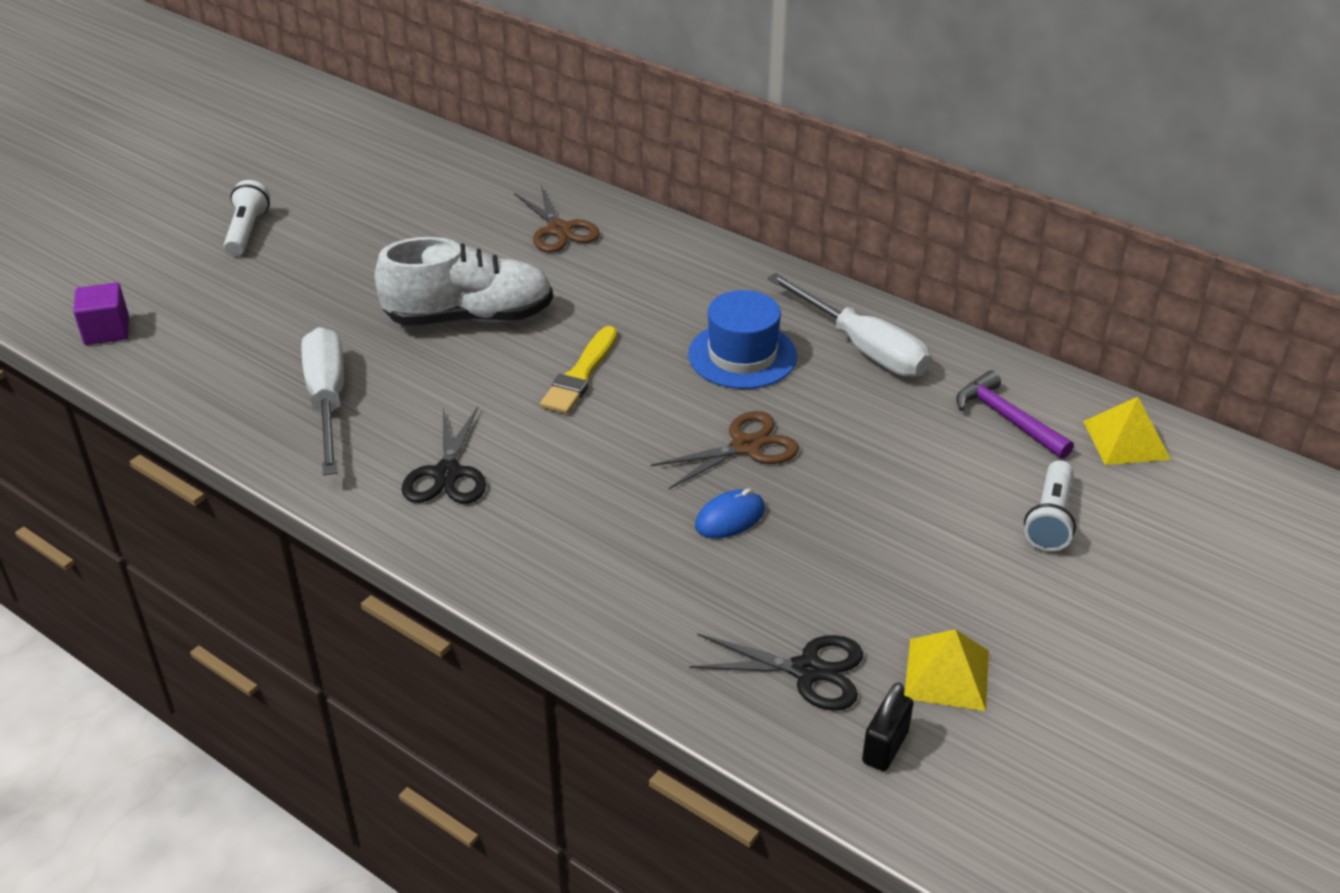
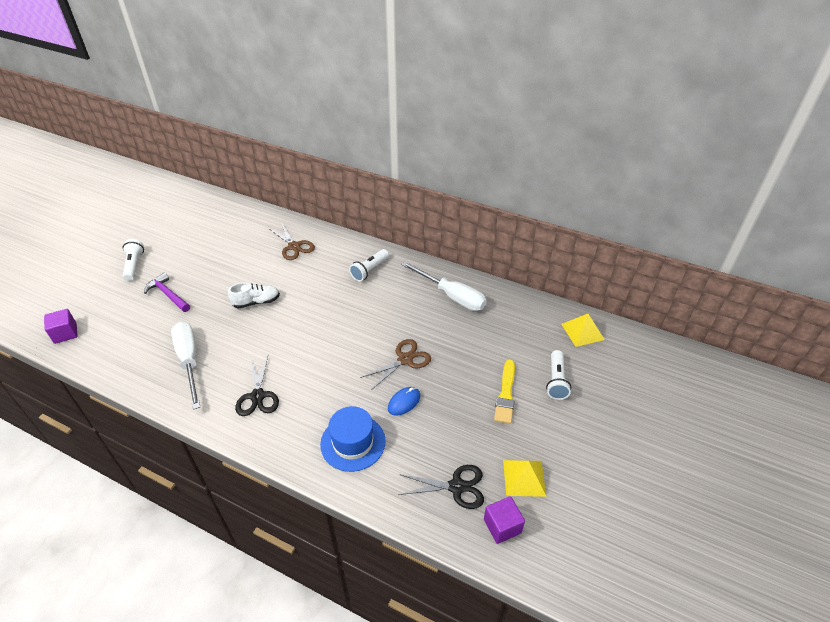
camera: 10 degrees left, 5 degrees up
(469, 317) = (256, 302): white shoe -> white shoe, size x0.57
(580, 375) = (317, 328): yellow brush -> yellow brush (506, 394)
(703, 286) = (369, 270): none -> white flashlight
(742, 355) = (395, 307): blue hat -> blue hat (353, 442)
(885, 747) = (502, 526): black padlock -> purple cube
(1007, 419) = (526, 327): purple hammer -> purple hammer (168, 295)

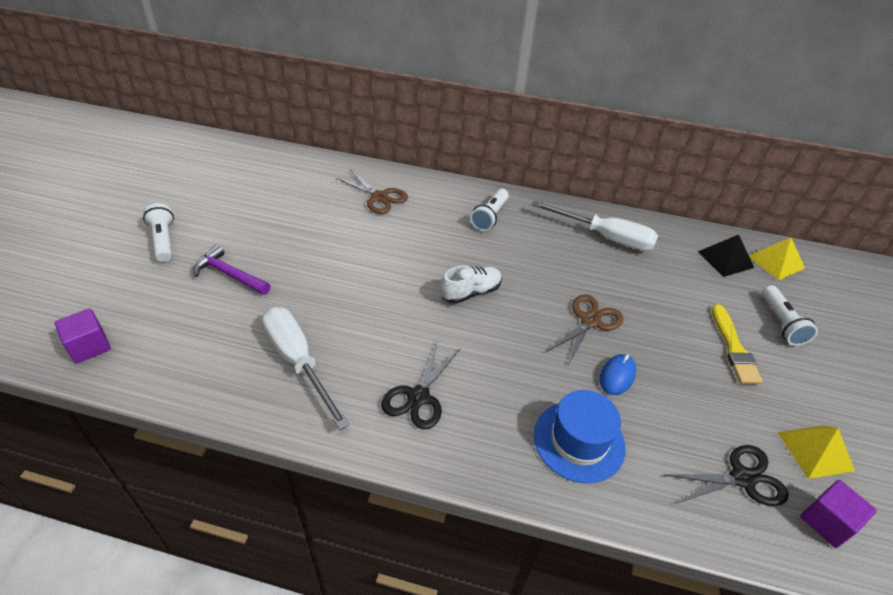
camera: 15 degrees left, 0 degrees up
(256, 302) = (360, 271): white shoe -> white shoe (471, 292)
(257, 396) = (418, 397): black scissors -> black scissors turned 45 degrees clockwise
(540, 325) = (725, 259): none -> black pyramid

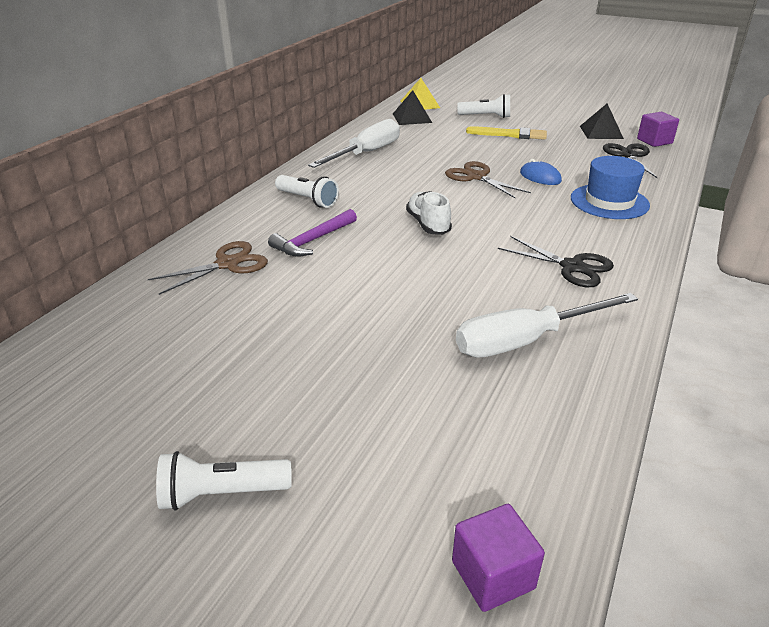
camera: 75 degrees left, 10 degrees down
(230, 274) = (347, 403): purple hammer -> purple hammer (313, 240)
(815, 451) = (601, 132): yellow pyramid -> black pyramid

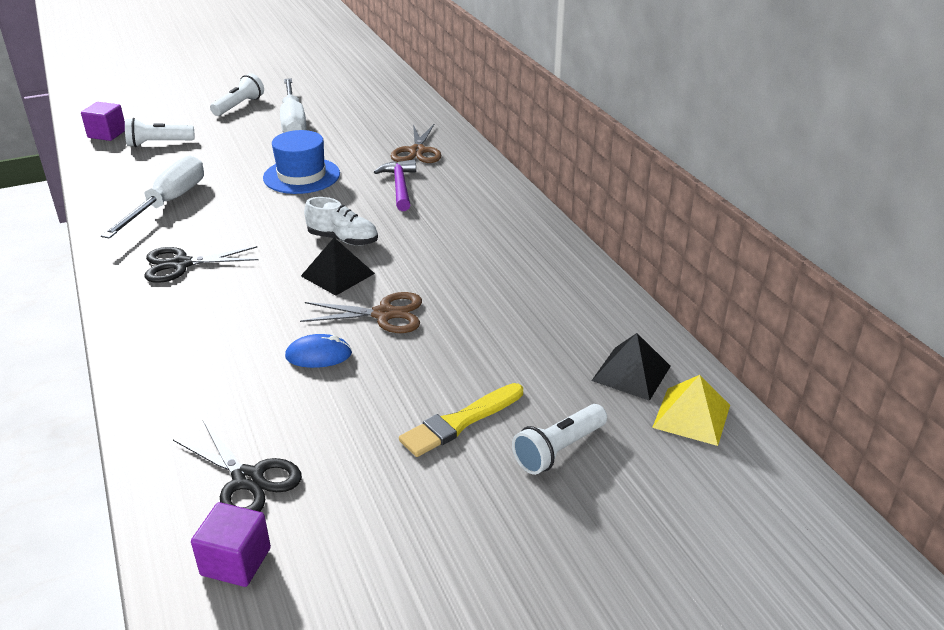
camera: 130 degrees right, 0 degrees up
(308, 200) = (473, 208): white flashlight -> white flashlight (158, 143)
(366, 153) = (542, 280): white screwdriver -> white screwdriver (293, 122)
(601, 132) = (344, 529): black pyramid -> black pyramid (337, 274)
(609, 202) = (205, 360): blue hat -> blue hat (301, 176)

